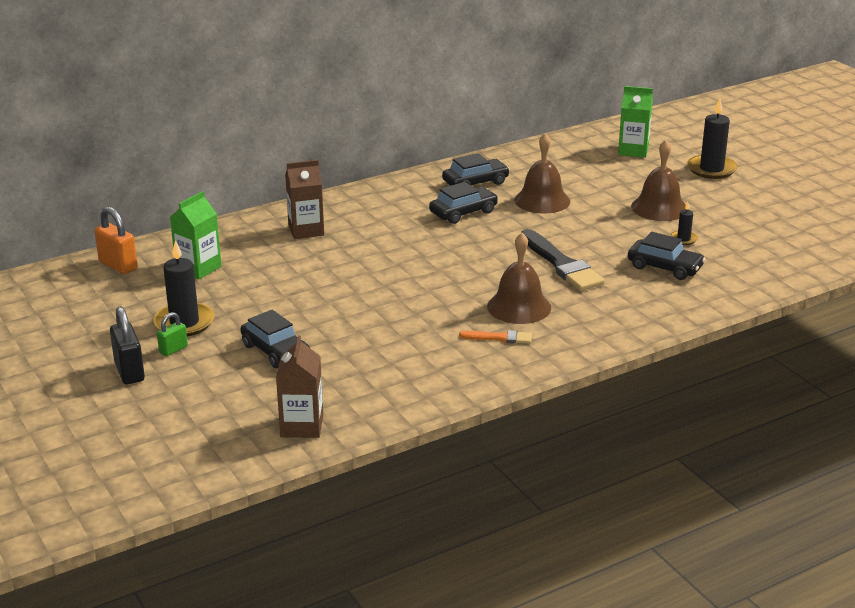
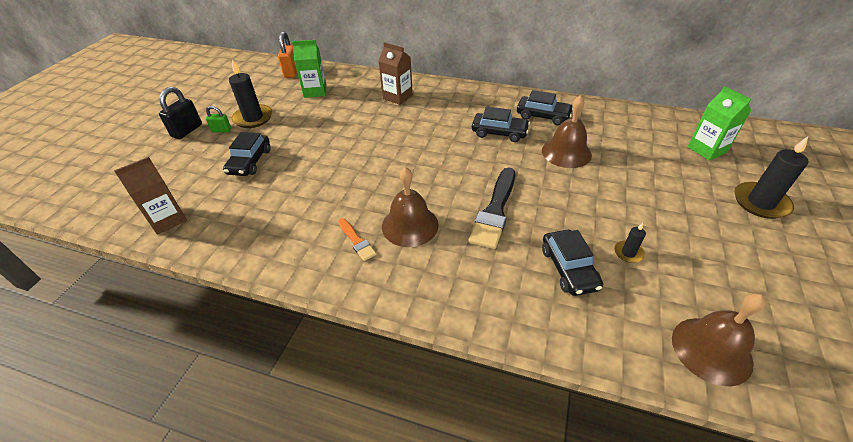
camera: 50 degrees right, 15 degrees up
(659, 208) = (652, 210): brown bell -> brown bell (711, 350)

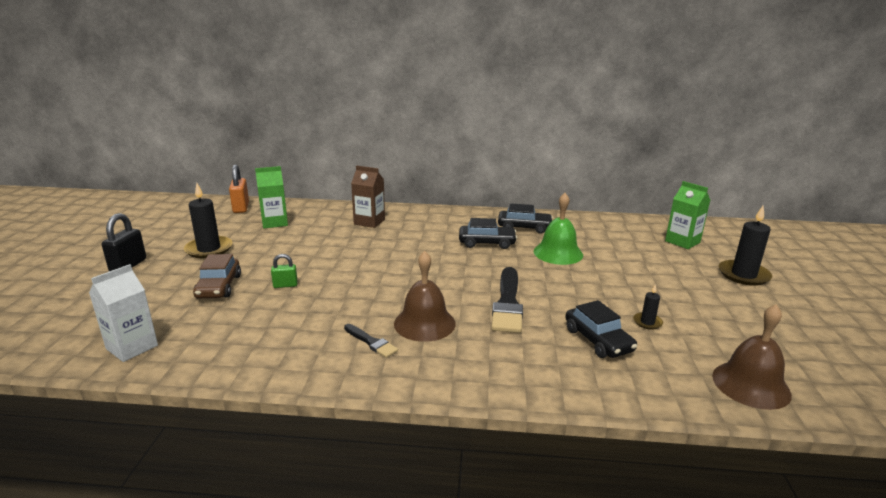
camera: 15 degrees left, 20 degrees down
(167, 219) = (132, 347): brown carton -> white carton
(221, 130) = (173, 262): green padlock -> green padlock (285, 285)
(250, 161) = (219, 287): black car -> brown car
(356, 241) = (371, 342): orange brush -> black brush
(566, 152) = (558, 253): brown bell -> green bell

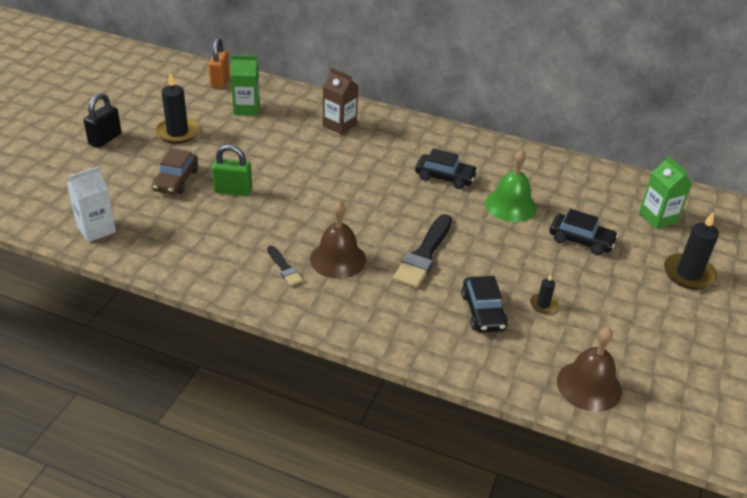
camera: 15 degrees right, 15 degrees up
(285, 285) = (233, 190): green padlock -> green padlock, size x1.68
(524, 227) = (496, 164): black car -> black car (581, 240)

